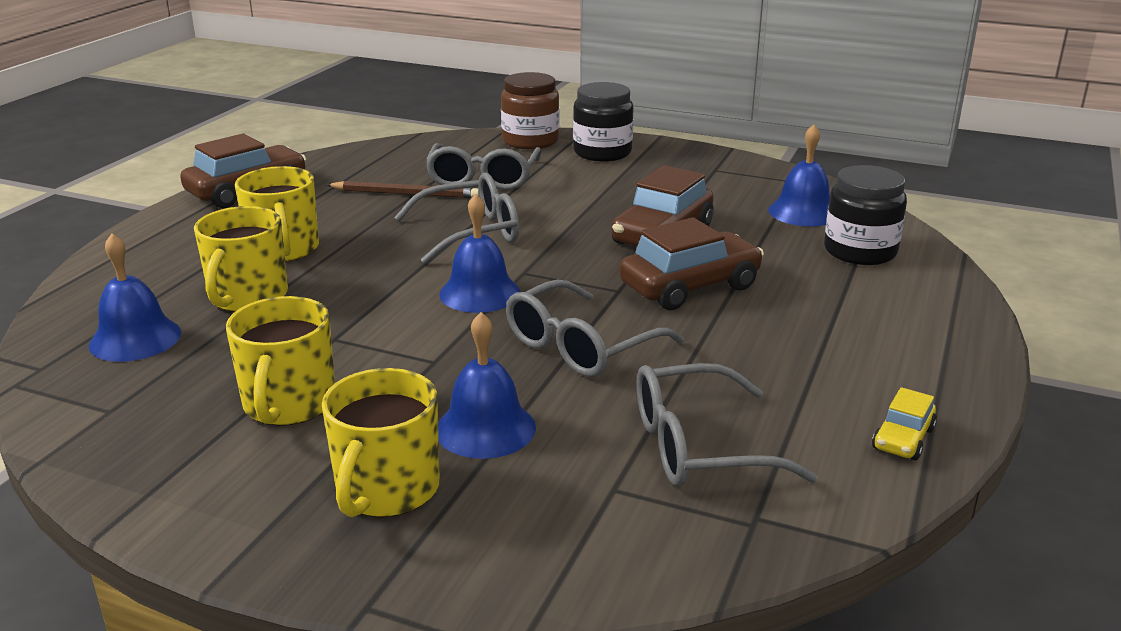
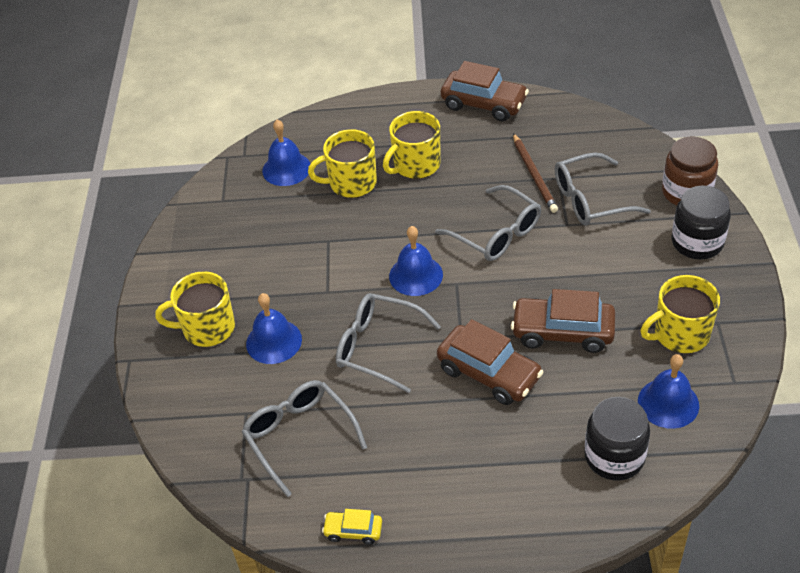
camera: 70 degrees right, 20 degrees up
(289, 404) = (258, 257): yellow mug -> yellow mug (680, 334)

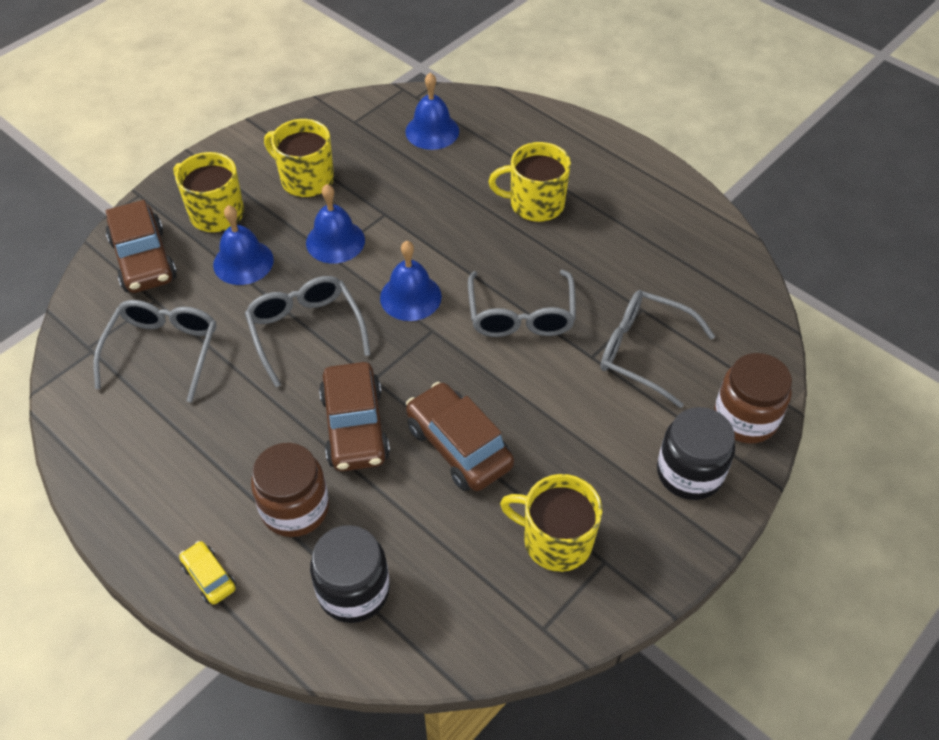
camera: 40 degrees right, 5 degrees up
(351, 183) = (464, 180): yellow mug -> yellow mug (306, 179)
(353, 531) = (100, 457): yellow car -> yellow car (209, 577)
(484, 104) = (665, 194): brown car -> brown car (143, 260)
(519, 446) = (295, 508): none -> brown jar
(534, 175) = (623, 290): brown pencil -> none
(668, 403) = (460, 590): blue bell -> blue bell (335, 241)

